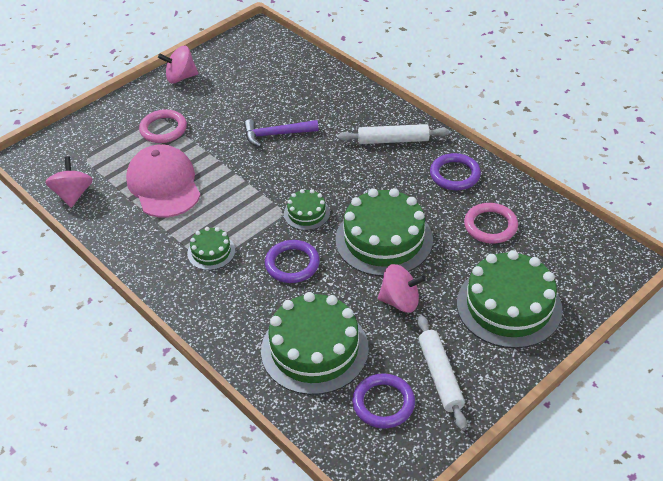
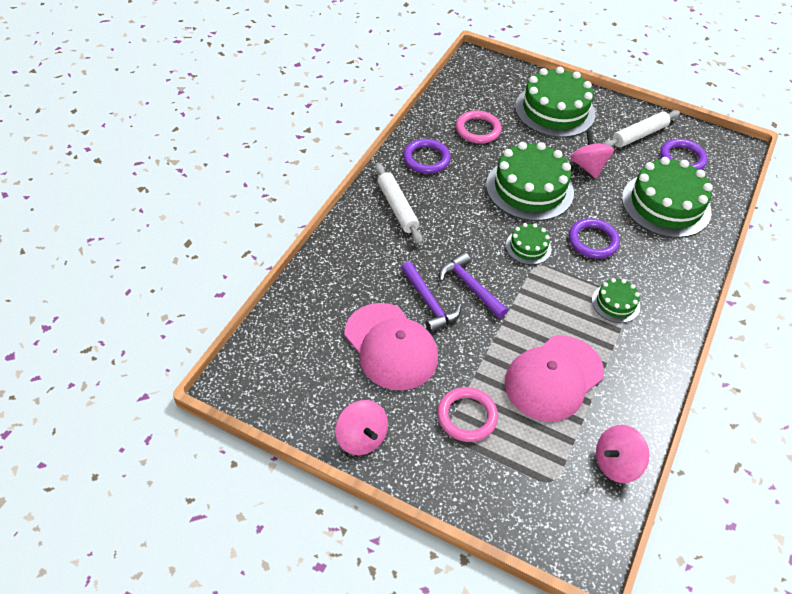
camera: 115 degrees left, 5 degrees up
(246, 105) = (391, 346): none -> pink cap
(280, 162) = (470, 286): none -> purple hammer

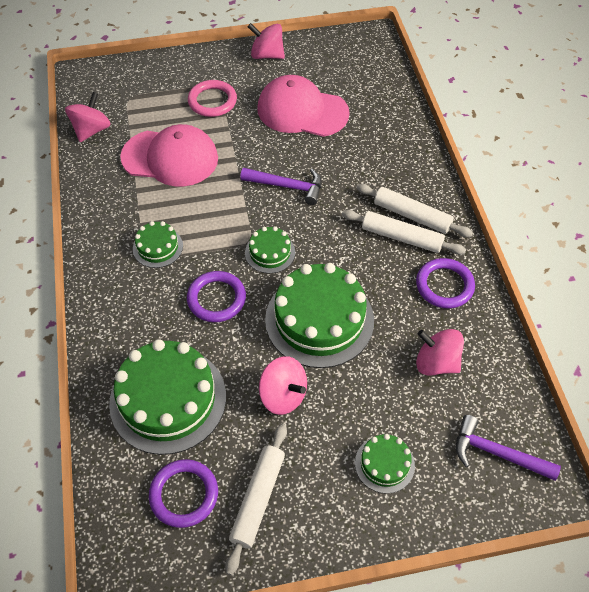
camera: 145 degrees right, 5 degrees up
(421, 200) = (402, 237): none -> white rolling pin
(429, 303) = (306, 155): purple hammer -> purple hammer (497, 453)
(478, 130) = (436, 363): pink ring -> pink spinning top
(553, 378) = (170, 158): pink cap -> pink cap turned 90 degrees clockwise
(554, 110) = (384, 464): green cake -> green cake, size x0.49

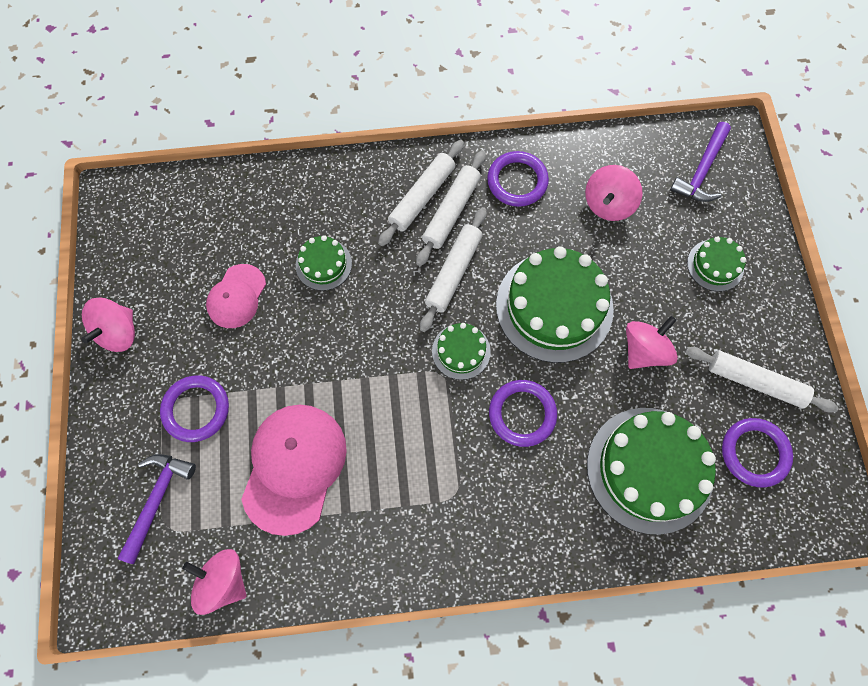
camera: 85 degrees left, 15 degrees up
(158, 247) = (442, 483): green cake -> green cake (323, 264)
(212, 101) = (196, 409): pink ring -> purple ring
(287, 186) = (362, 324): purple hammer -> purple hammer (157, 500)
(302, 111) = (236, 296): pink cap -> pink cap, size x0.58
(342, 243) = (454, 272): none -> white rolling pin

